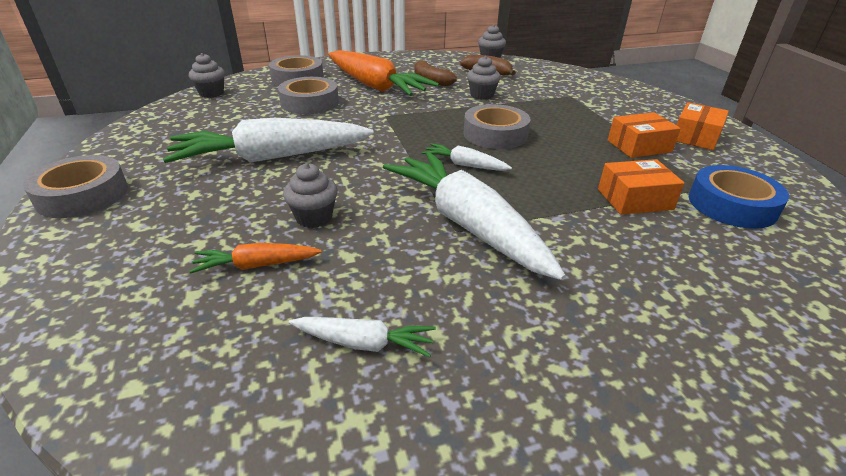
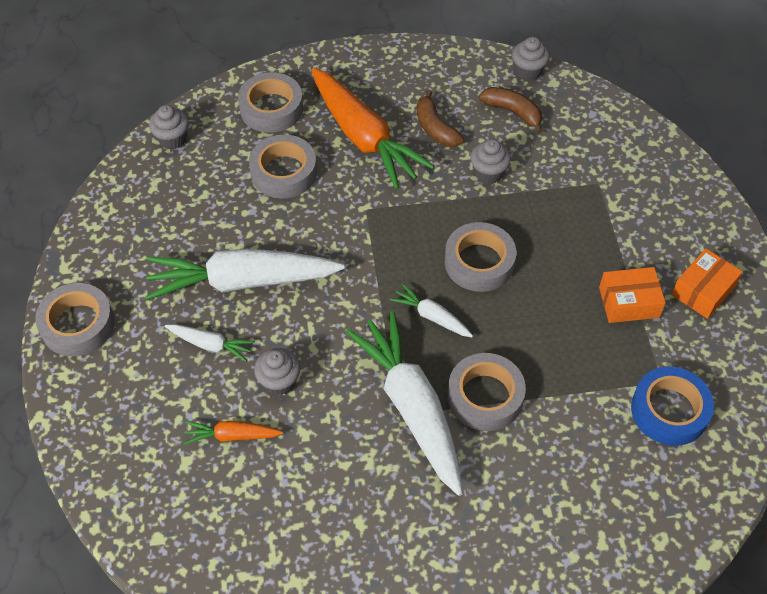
camera: 10 degrees right, 20 degrees up
(364, 343) = (307, 524): white carrot -> white carrot (210, 344)
(542, 210) = (485, 396): none -> grey tape
(634, 199) = (579, 391): orange box -> none

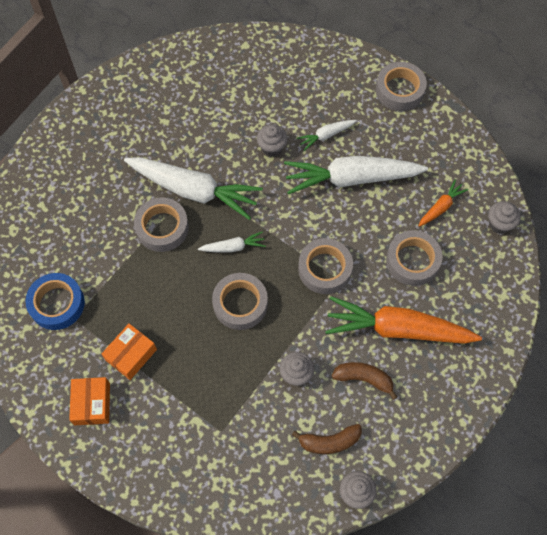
camera: 135 degrees right, 10 degrees up
(232, 436) = (264, 107): orange carrot -> orange carrot (441, 207)
(242, 282) = (351, 179): white carrot -> white carrot turned 135 degrees counterclockwise
(271, 108) = (475, 298): grey tape -> grey tape (324, 269)

